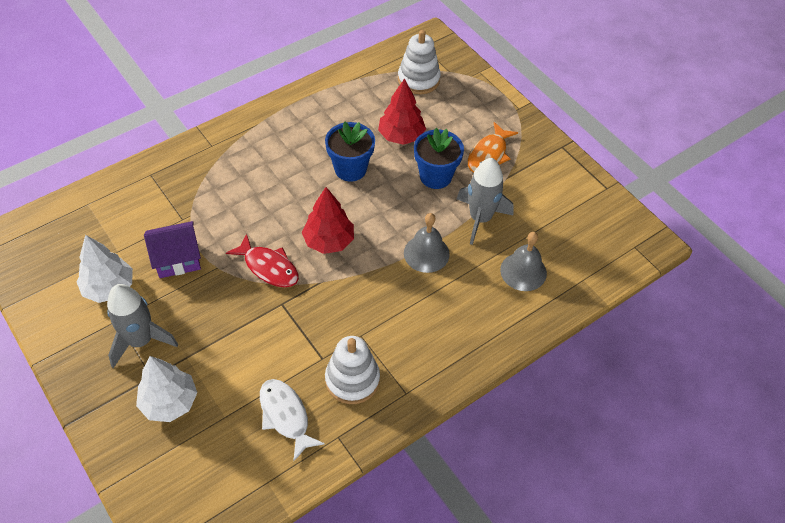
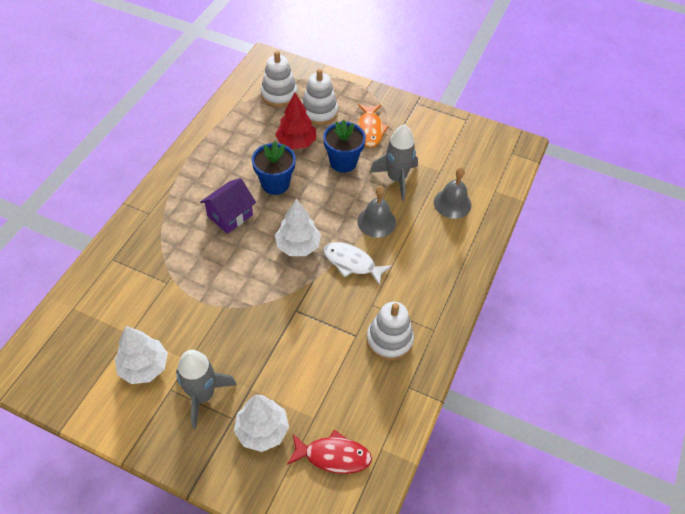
camera: 30 degrees left, 0 degrees up
(177, 259) = (186, 316): purple house -> purple house (230, 215)
(269, 267) = (265, 287): red fish -> red fish (333, 456)
(285, 416) = (360, 392): white fish -> white fish (352, 263)
(329, 241) = (298, 246): red tree -> white tree
(447, 114) = (319, 112): none -> white stacking toy

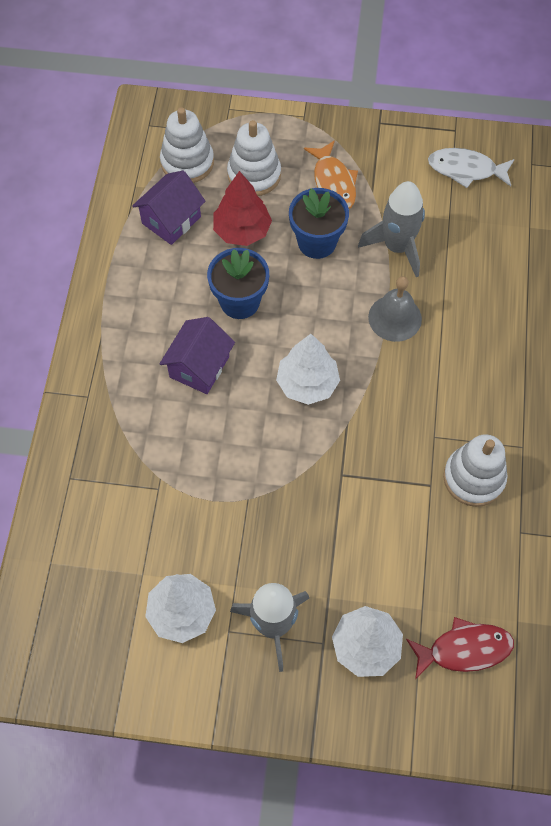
camera: 15 degrees left, 10 degrees up
(253, 125) = (171, 220): none -> purple house
(352, 263) = (386, 387): white fish -> white fish (466, 170)
(452, 203) = (482, 262): grey bell -> none

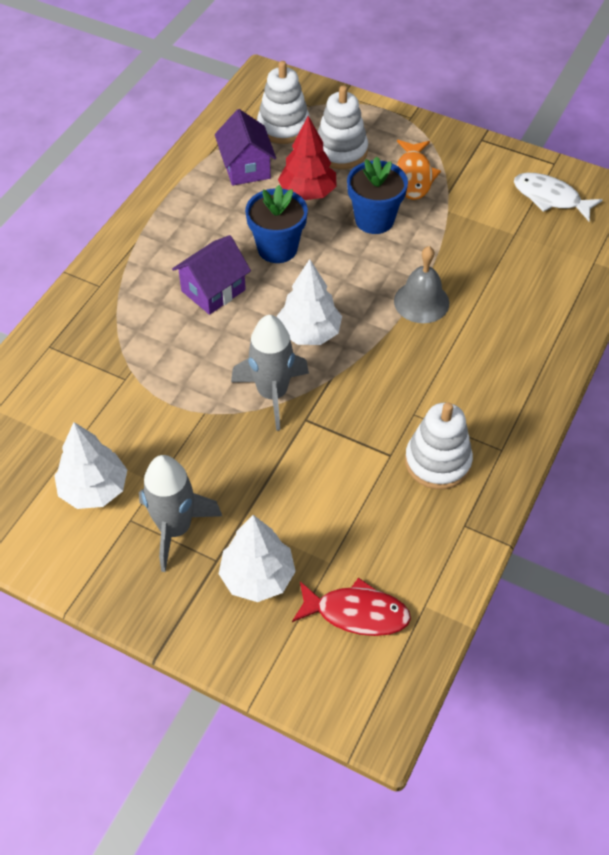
camera: 20 degrees right, 10 degrees down
(171, 220) = (246, 167): purple house -> purple house turned 75 degrees counterclockwise
(397, 247) = (451, 244): grey rocket -> grey rocket (272, 394)

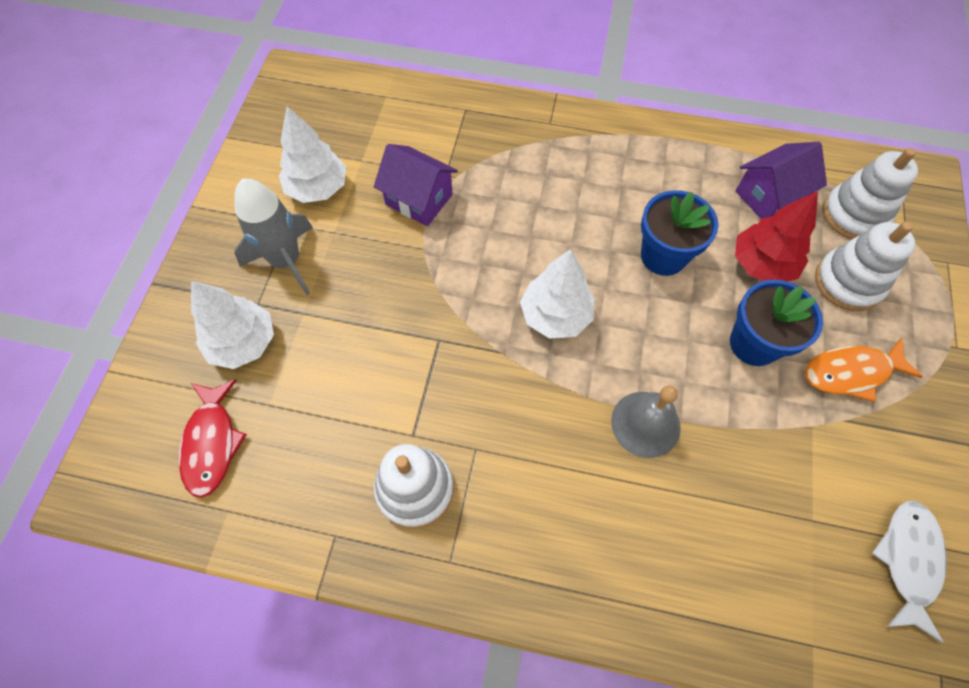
camera: 75 degrees right, 10 degrees up
(213, 290) = (580, 214): purple house -> purple house (419, 199)
(272, 394) = (463, 301): grey rocket -> none

